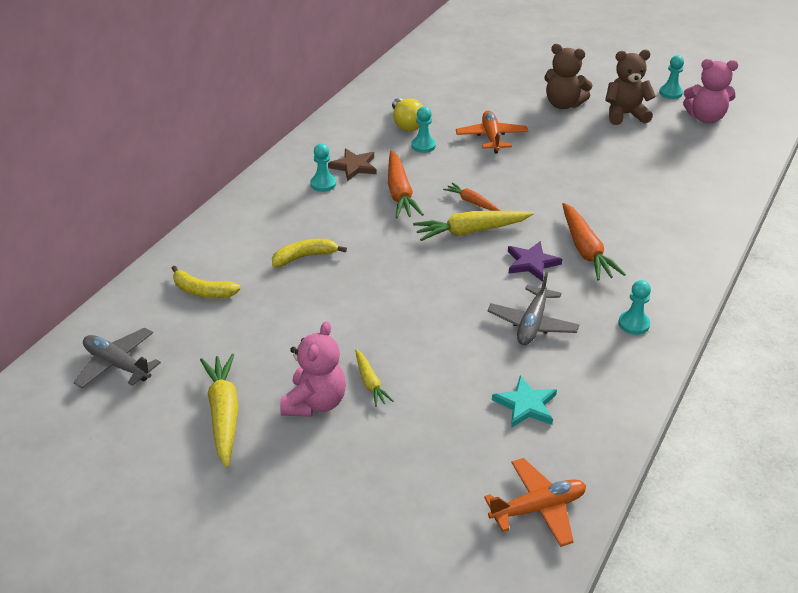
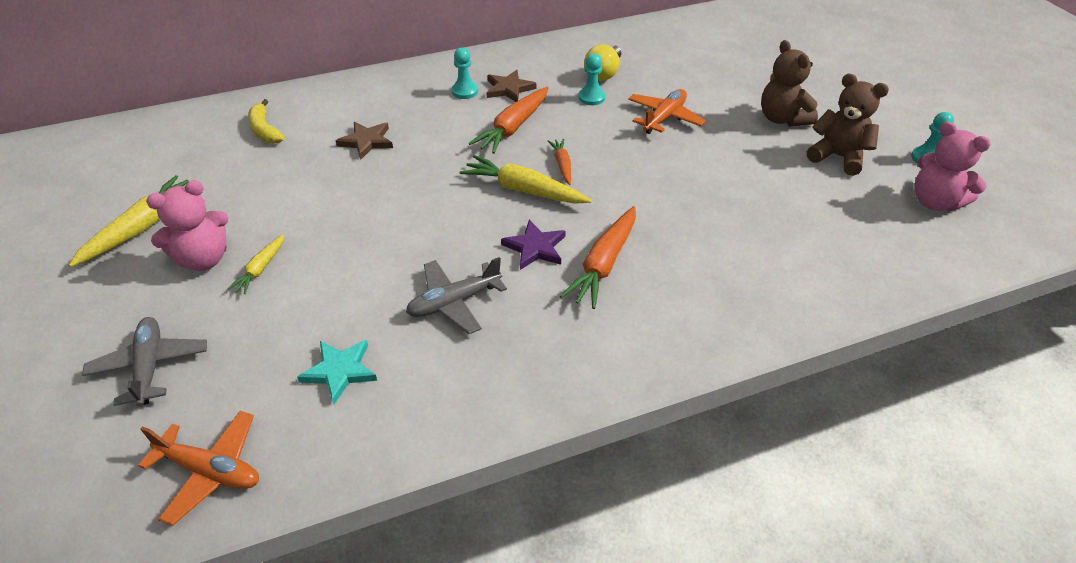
camera: 40 degrees right, 5 degrees up
(117, 365) = (141, 152): grey plane -> grey plane (150, 367)
(305, 257) = (367, 141): yellow banana -> brown star
(633, 324) = (545, 363): turquoise pawn -> none

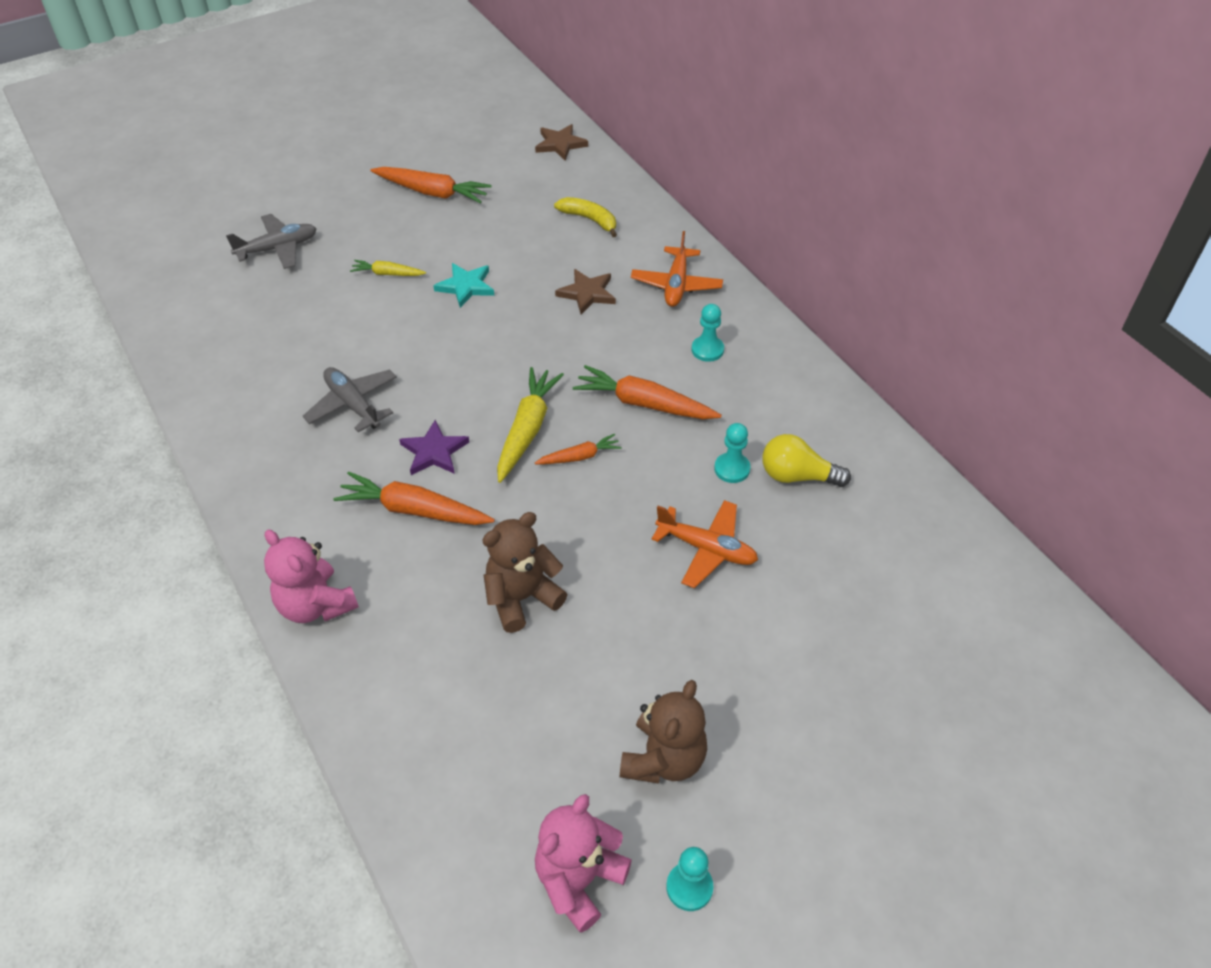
camera: 80 degrees right, 5 degrees up
(141, 228) = (433, 192): yellow carrot -> orange carrot
(204, 259) = (397, 238): pink teddy bear -> pink teddy bear (316, 605)
(210, 471) = (181, 308): orange plane -> orange plane (676, 285)
(265, 130) = (589, 219): yellow banana -> yellow banana turned 75 degrees clockwise
(340, 371) = (271, 350): turquoise star -> turquoise star (466, 286)
(509, 89) = (726, 387): brown star -> brown star (560, 144)
(782, 119) = (745, 691): brown teddy bear -> brown teddy bear (522, 598)

